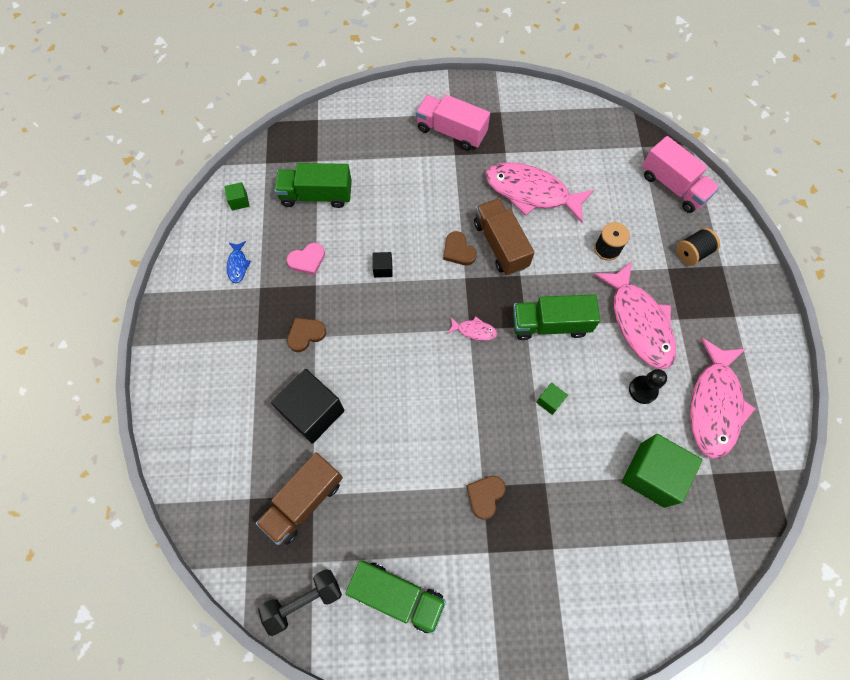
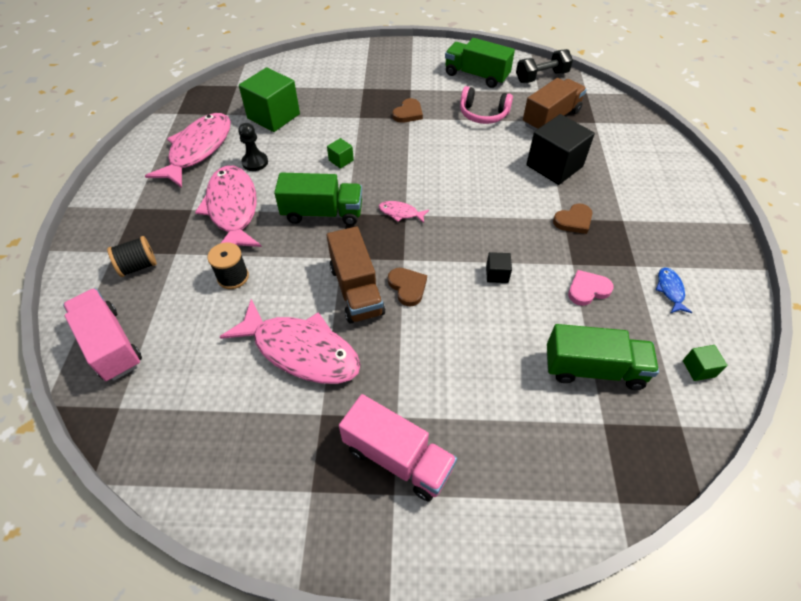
camera: 175 degrees left, 15 degrees down
(390, 502) = (483, 114): none -> pink headphones

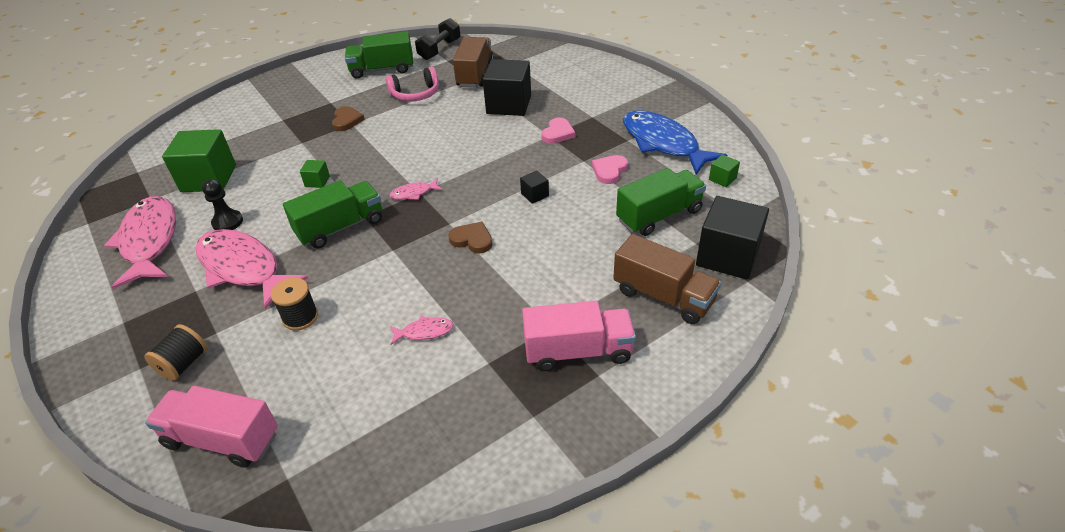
camera: 35 degrees left, 10 degrees down
(301, 350) = (424, 332): pink fish -> pink fish, size x0.42
(356, 290) = (430, 264): brown truck -> brown truck (663, 296)
(573, 221) = (558, 133): brown heart -> pink heart
(623, 460) = (727, 256): none -> black cube
(670, 290) = (663, 143): blue fish -> blue fish, size x2.39

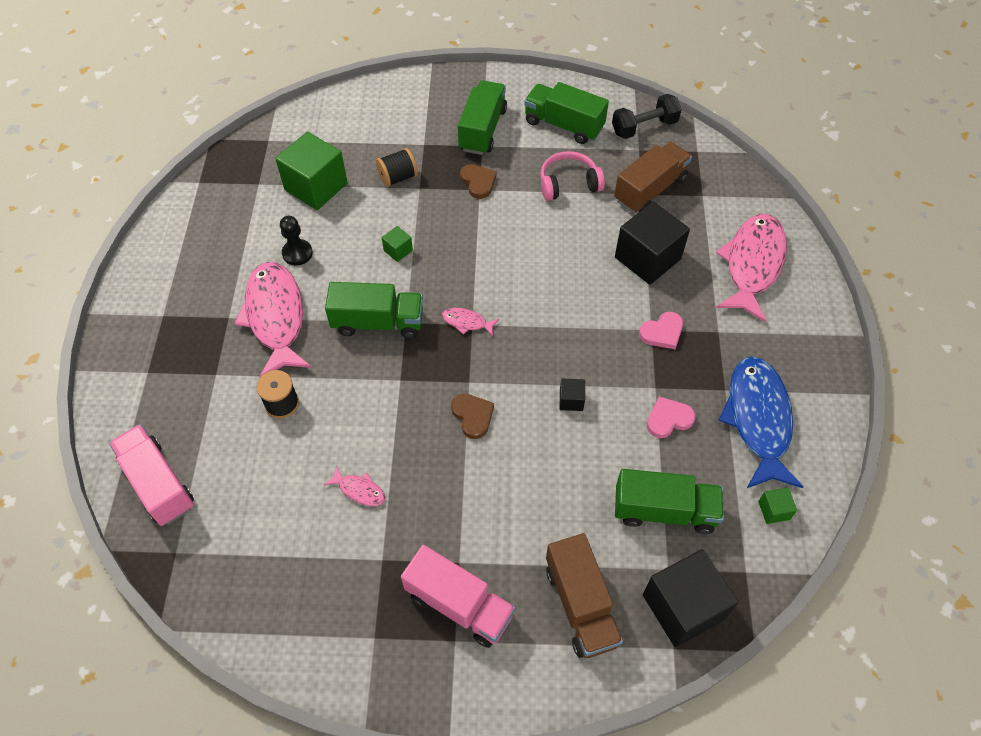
camera: 35 degrees right, 15 degrees up
(149, 241) = (229, 235): pink fish -> pink fish (752, 264)
(183, 364) = (177, 390): black spool -> black spool (398, 177)
(323, 95) = (482, 130): none -> green truck
(347, 120) = (478, 182): brown heart -> brown heart turned 60 degrees counterclockwise
(415, 94) = (568, 183): pink headphones -> pink headphones turned 150 degrees clockwise

